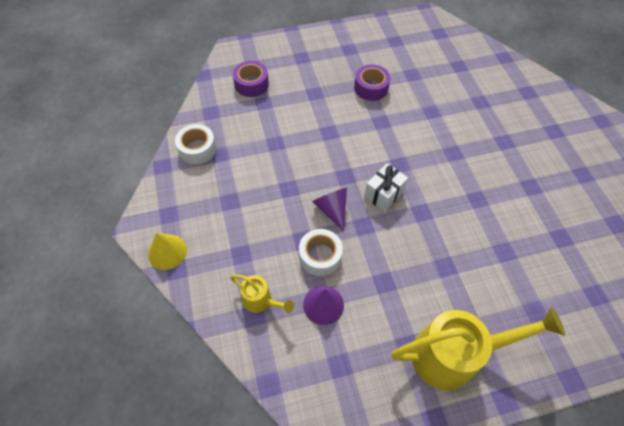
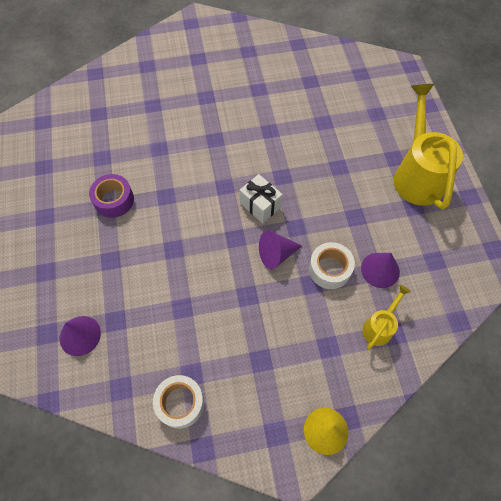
camera: 85 degrees left, 5 degrees up
(251, 84) = (80, 335): purple tape -> purple cone

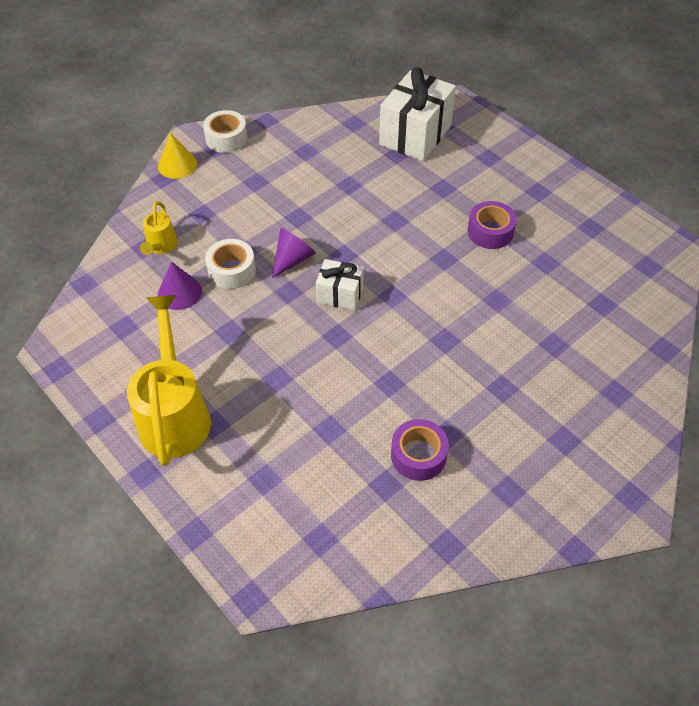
camera: 150 degrees right, 10 degrees down
(80, 335) = (415, 135): purple cone -> white gift
(180, 403) = (301, 134): white tape -> white tape (226, 138)
(282, 86) = (418, 455): none -> purple tape
(417, 175) = (175, 414): yellow watering can -> yellow watering can turned 150 degrees counterclockwise

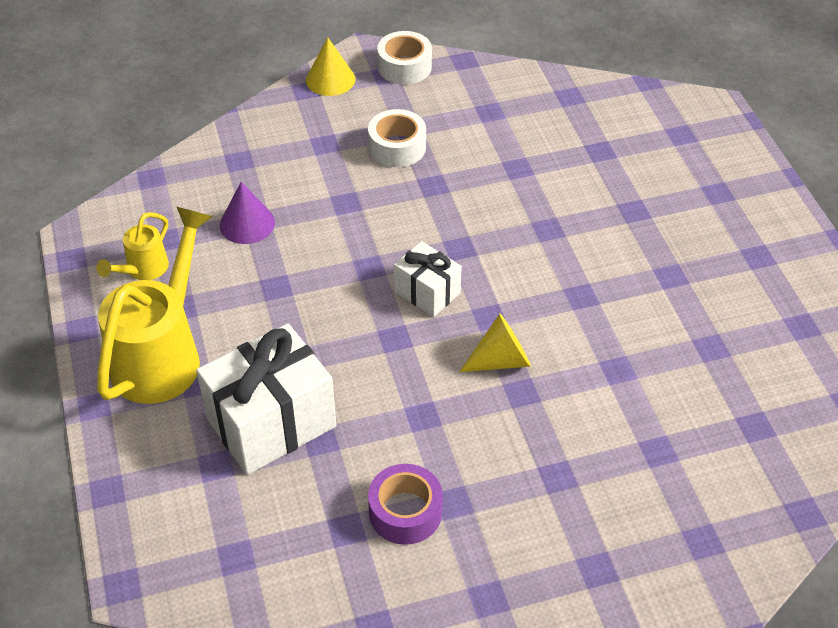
camera: 25 degrees right, 5 degrees down
(161, 246) = (257, 165): yellow watering can -> yellow watering can (143, 270)
(232, 270) = (319, 220): white tape -> white tape (397, 147)
(293, 259) = (397, 232): purple cone -> none
(415, 135) = (638, 135): white gift -> white gift (271, 422)
(418, 323) = (501, 360): none -> yellow cone
(490, 232) = (661, 284): purple tape -> none

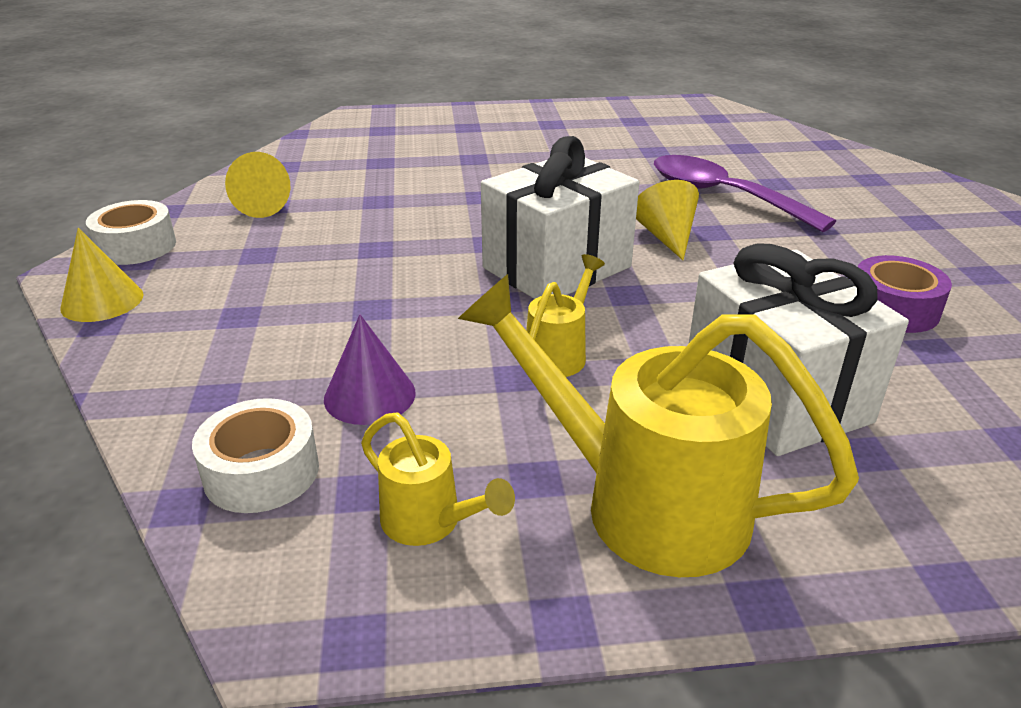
camera: 80 degrees left, 15 degrees down
(305, 305) = (559, 354): none -> yellow watering can
(397, 147) = (290, 264): white tape -> white tape (261, 472)
(427, 292) = (557, 267): white gift -> white gift, size x1.82
(488, 108) = (266, 206): none -> yellow cone
(607, 403) = (723, 196): none -> purple spoon

